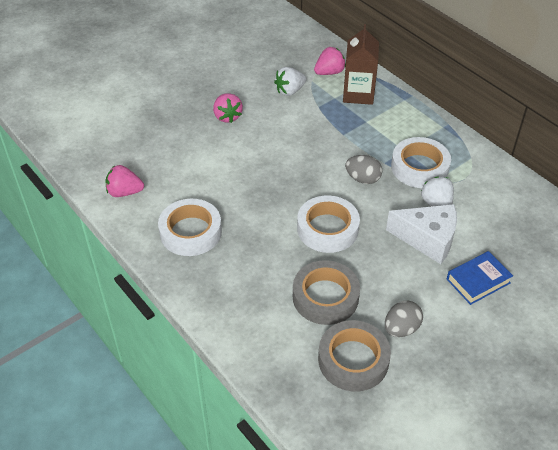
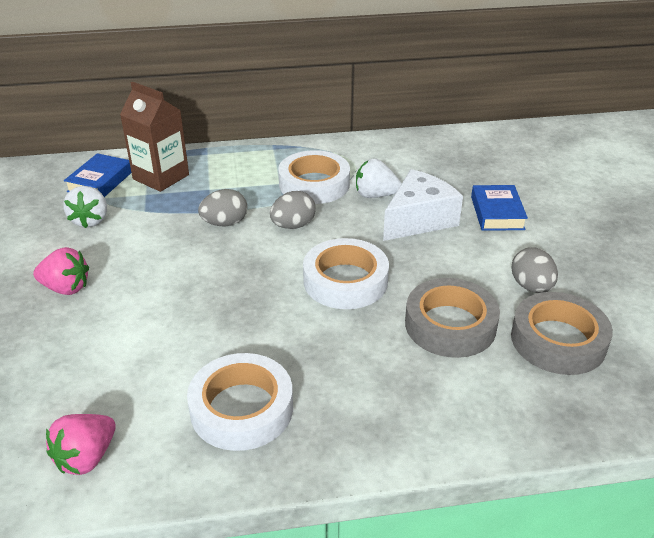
camera: 60 degrees left, 10 degrees down
(329, 72) = (100, 181): pink strawberry -> blue book
(337, 147) = (225, 223): none -> grey egg

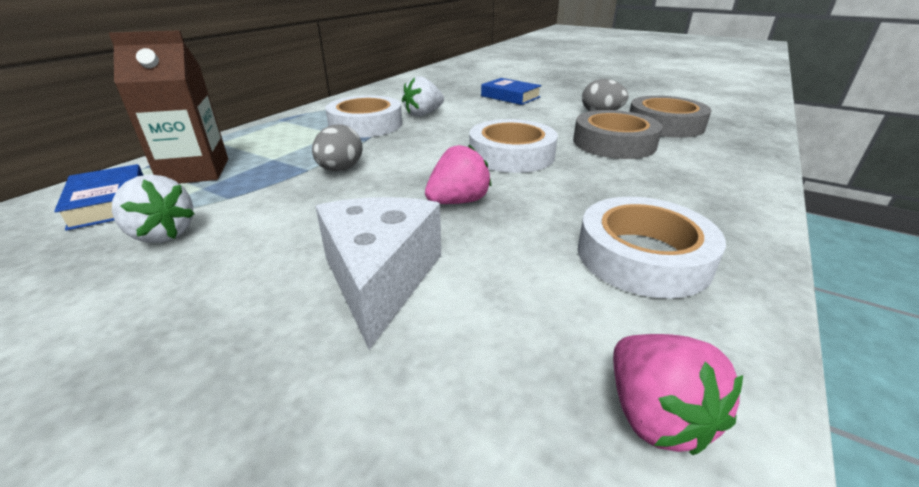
camera: 50 degrees left, 5 degrees down
(66, 288) = (255, 300): pink strawberry -> pink strawberry (458, 202)
(293, 226) = (403, 147): grey egg -> none
(419, 220) = (478, 113): white cheese -> white cheese (380, 279)

